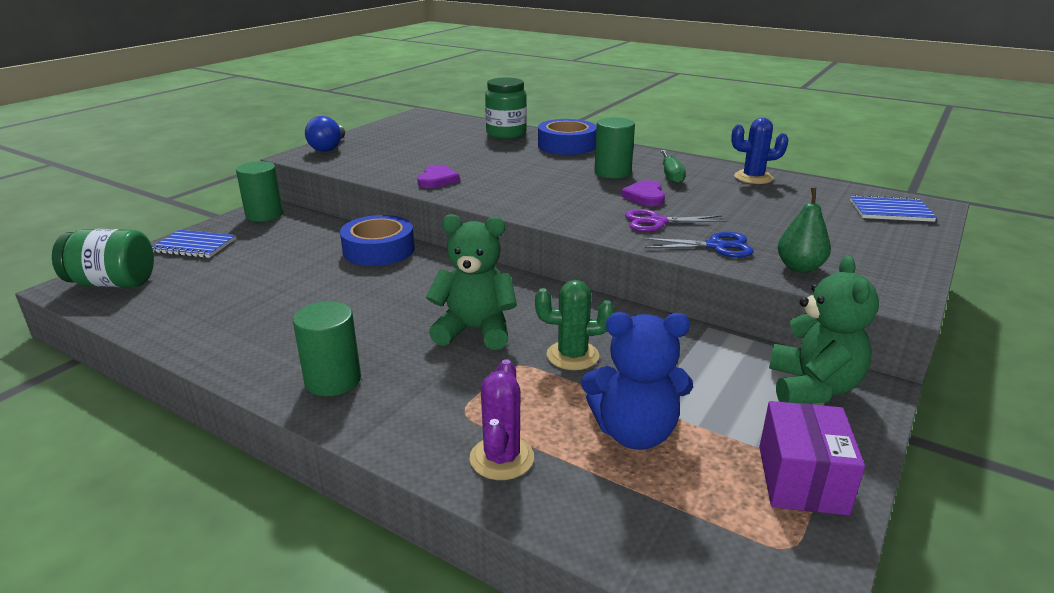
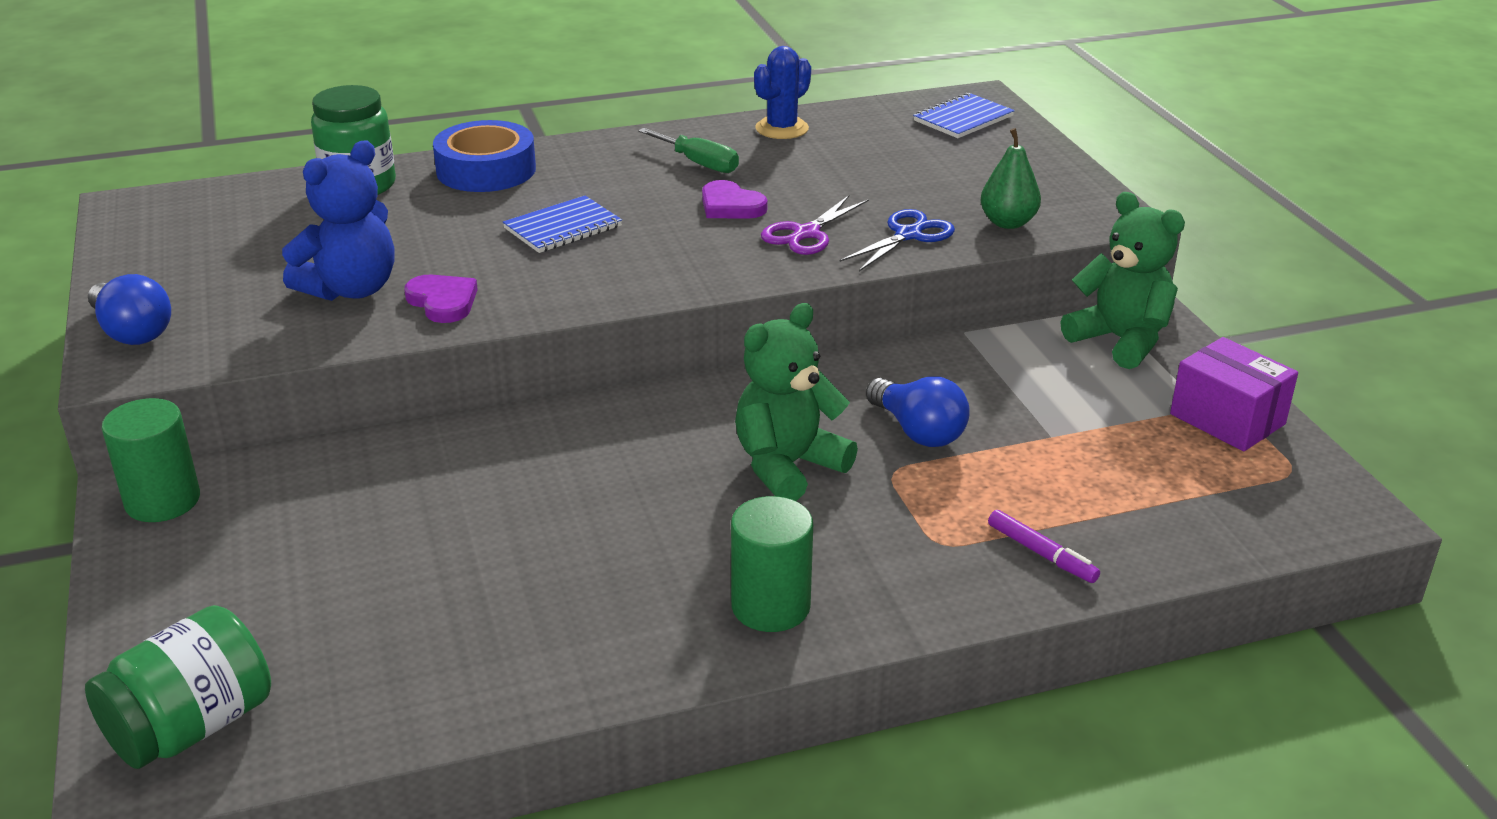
camera: 50 degrees left, 5 degrees up
(194, 246) = (174, 606): blue notebook -> blue notebook (563, 227)
(379, 250) = (469, 448): blue tape -> none
(501, 458) = (1041, 553): purple cactus -> purple marker
(572, 356) = (918, 431): green cactus -> blue light bulb
(612, 172) = (629, 188): green cylinder -> none
(634, 433) = (1083, 463): blue teddy bear -> blue teddy bear (351, 289)

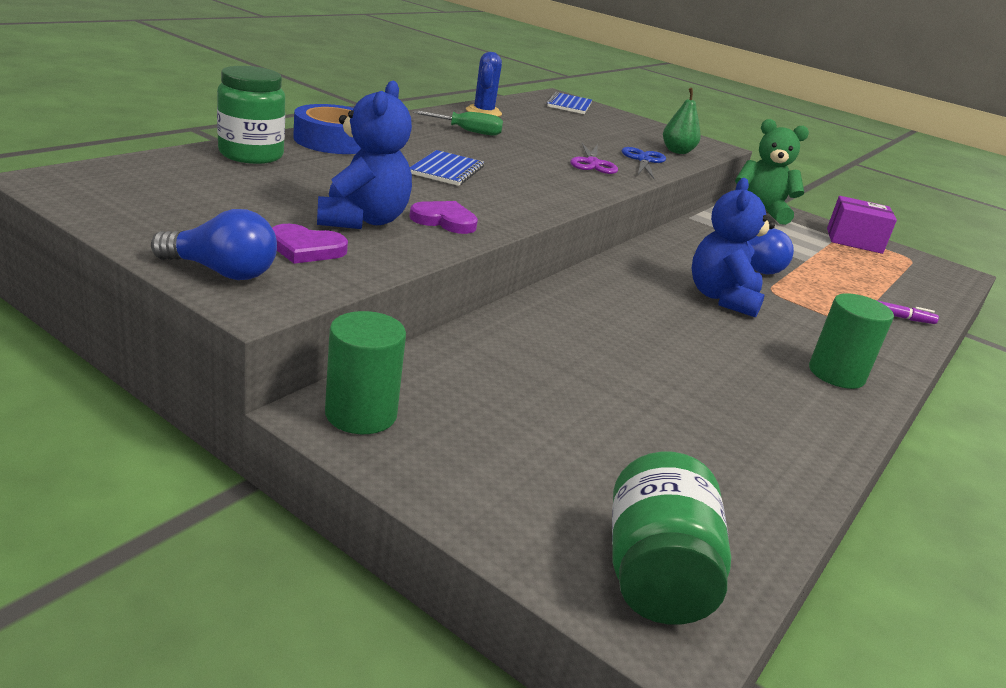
camera: 40 degrees left, 5 degrees down
(730, 206) = (526, 152): purple heart -> purple heart (306, 248)
(788, 466) = (722, 298): green teddy bear -> blue teddy bear

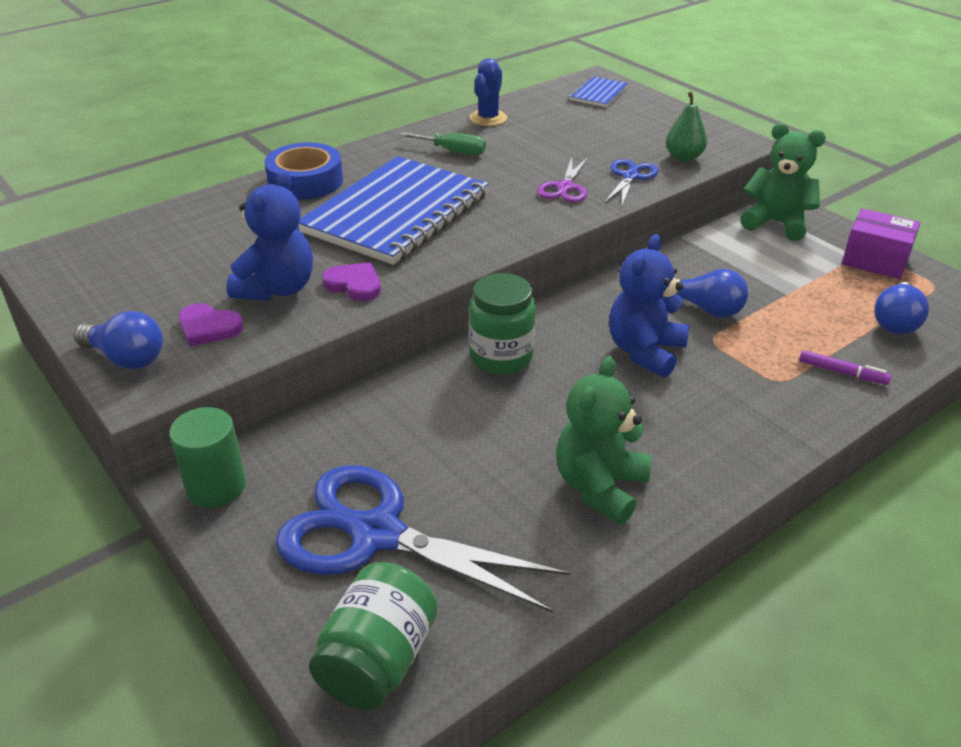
camera: 20 degrees right, 10 degrees up
(251, 155) = (218, 209): green jar -> green jar (501, 357)
(447, 170) = (396, 213): blue notebook -> blue notebook, size x2.27
(573, 452) = (377, 534): none -> blue scissors
(763, 404) = (600, 487): none -> green teddy bear
(836, 374) = (710, 451): green cylinder -> none
(903, 282) = (896, 322): none -> blue light bulb

